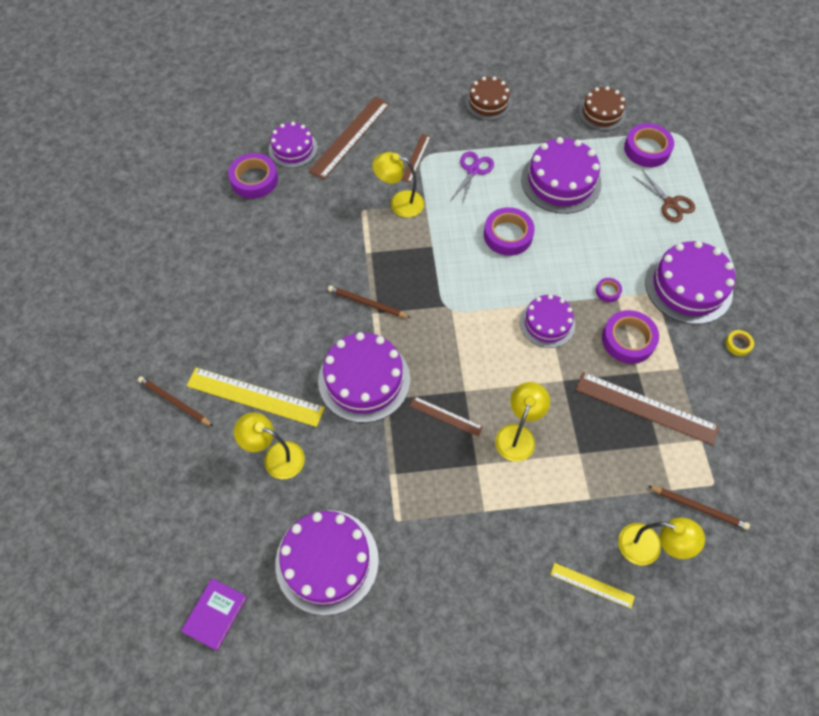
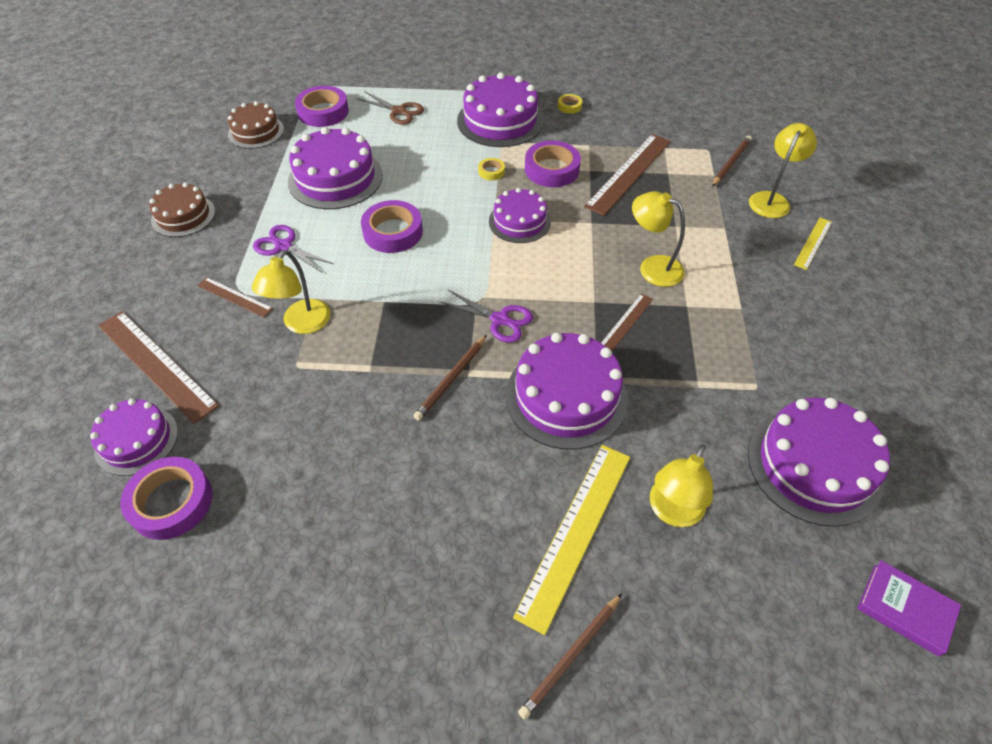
camera: 80 degrees left, 10 degrees down
(430, 325) = (499, 320): none -> purple scissors
(608, 291) = (491, 172): purple tape -> yellow tape
(670, 203) = (399, 111): brown scissors -> brown scissors turned 60 degrees clockwise

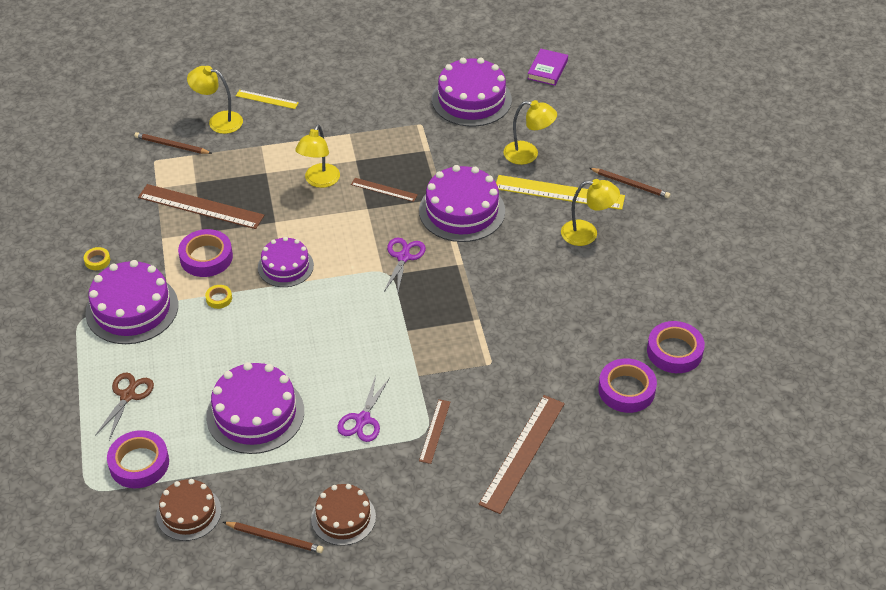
camera: 105 degrees left, 5 degrees down
(136, 440) = (591, 432): purple cake -> none
(301, 324) = (449, 374): yellow lamp -> yellow lamp (587, 234)
(393, 232) = (322, 347): purple tape -> purple tape (674, 351)
(451, 379) = (469, 271): brown pencil -> brown pencil (275, 538)

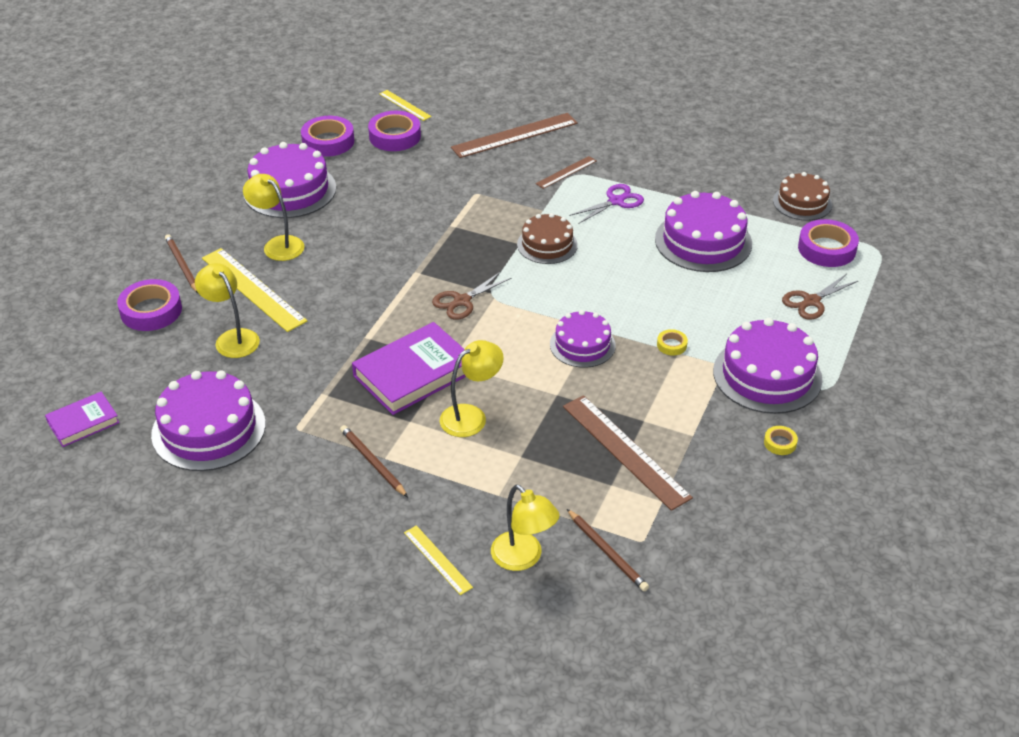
camera: 145 degrees left, 5 degrees down
(206, 257) = (657, 391): purple tape -> purple tape (151, 311)
(275, 538) = (743, 163): brown pencil -> brown pencil (372, 462)
(343, 517) = (682, 154): brown cake -> brown cake (547, 245)
(384, 189) = (414, 373): brown ruler -> purple book
(403, 257) = (462, 301): purple scissors -> brown scissors
(462, 210) = (362, 316): purple cake -> purple cake (290, 190)
(662, 435) = (405, 105): none -> yellow ruler

